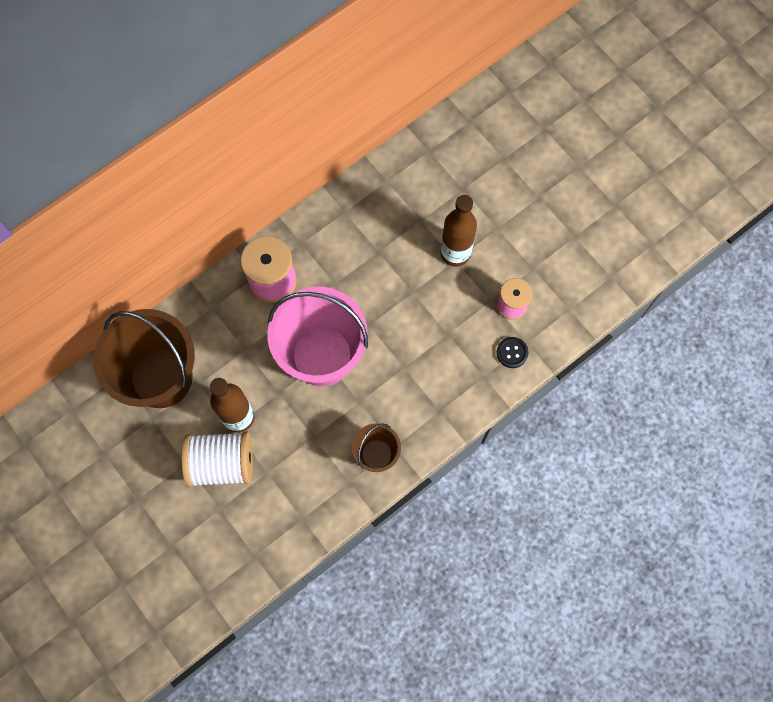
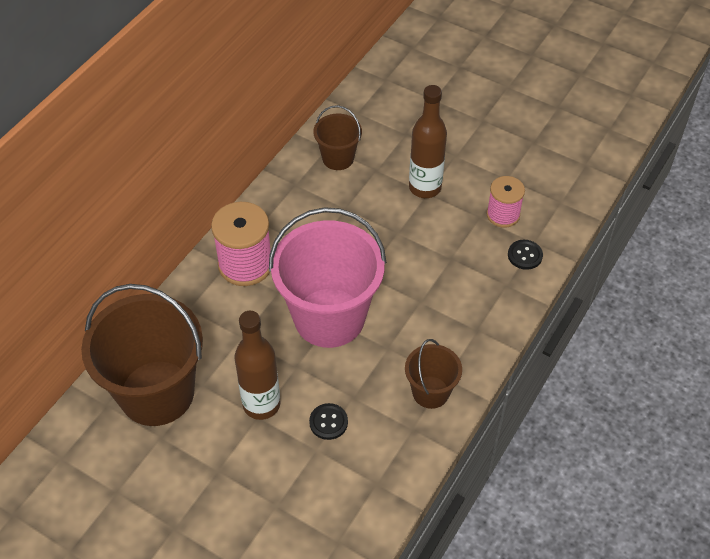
camera: 20 degrees left, 20 degrees down
(222, 463) = (261, 457): white spool -> none
(285, 452) = (328, 422): none -> black button
(391, 196) = (338, 158): none -> brown bucket

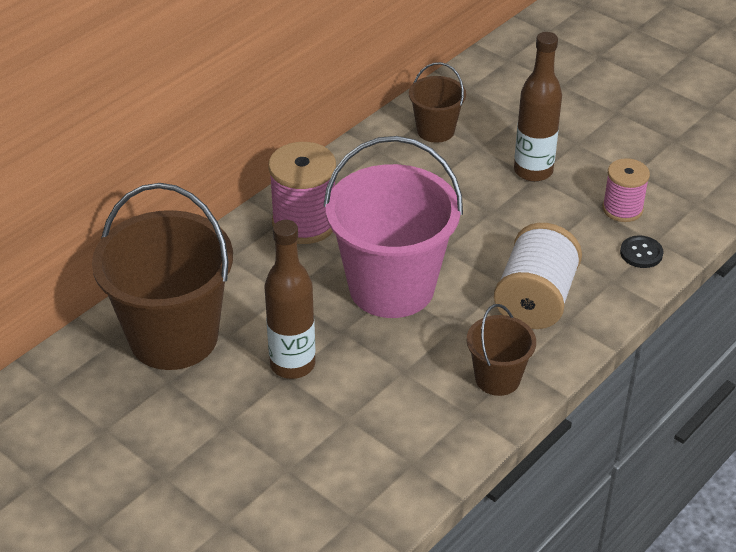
camera: 10 degrees right, 10 degrees down
(328, 422) = (368, 393): black button -> none
(448, 312) = (535, 300): none -> white spool

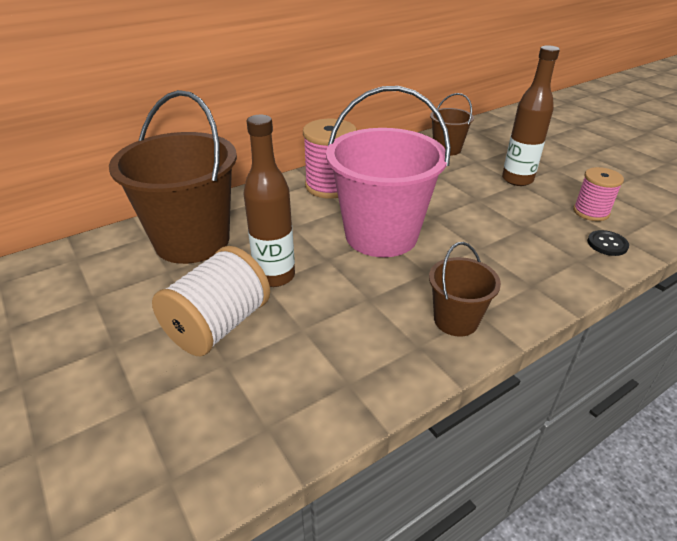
camera: 15 degrees right, 5 degrees down
(535, 300) = (504, 263): white spool -> white spool (218, 325)

